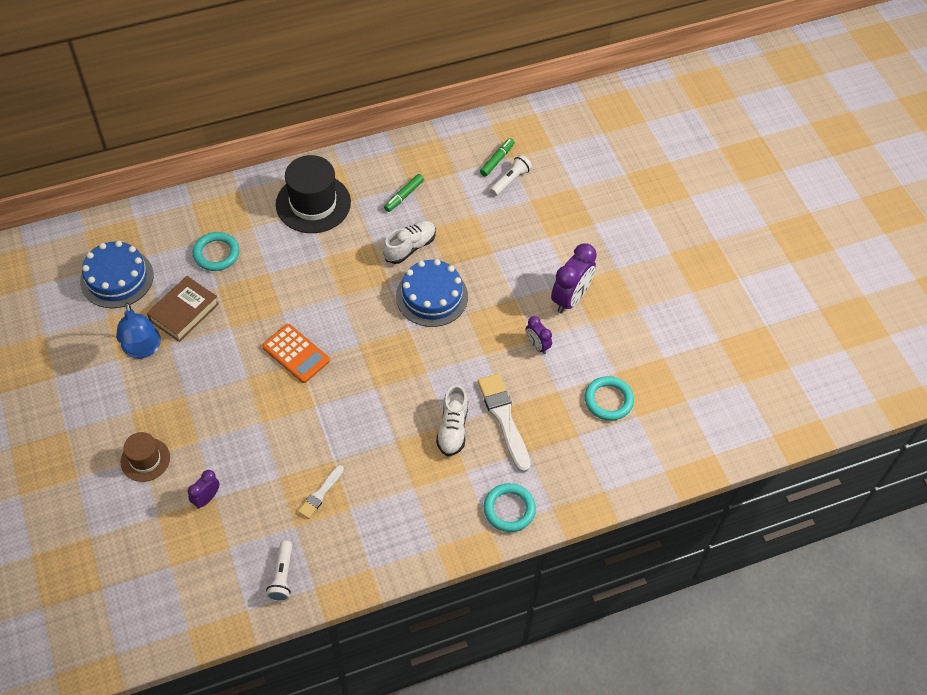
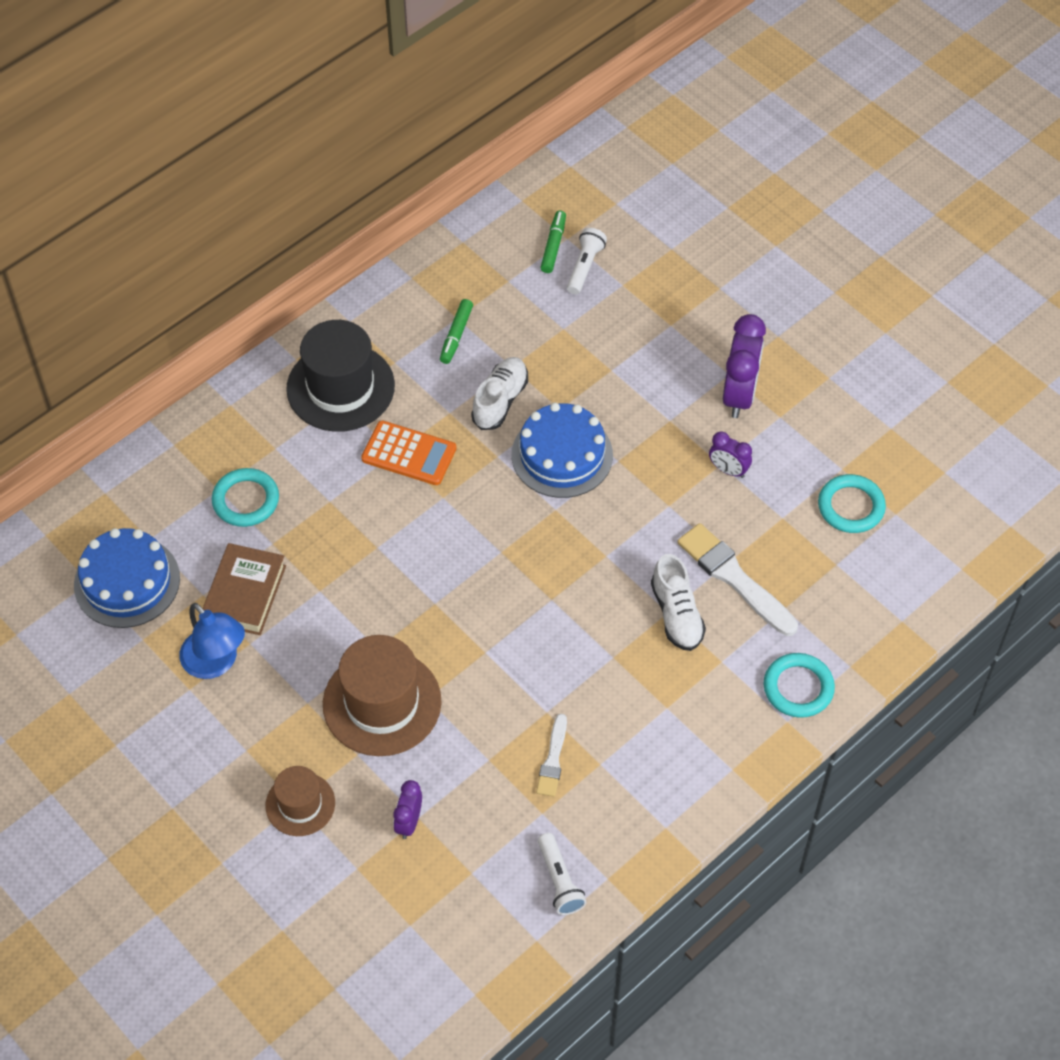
camera: 20 degrees left, 0 degrees up
(231, 414) = (382, 703): none -> brown hat
(296, 354) = (425, 593): orange calculator -> orange calculator (409, 454)

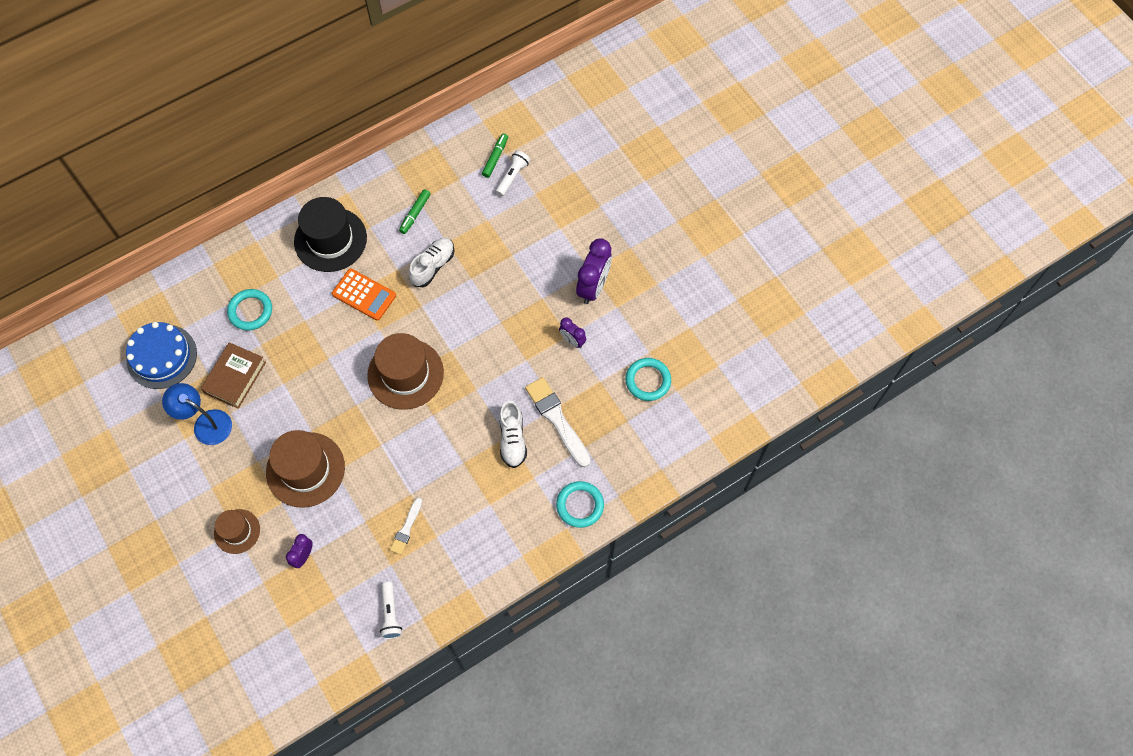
camera: 10 degrees right, 10 degrees up
(216, 663) = (206, 423): blue lamp -> blue lamp turned 150 degrees clockwise
(497, 551) = (405, 374): none -> brown hat
(562, 455) = (464, 312): blue cake -> none

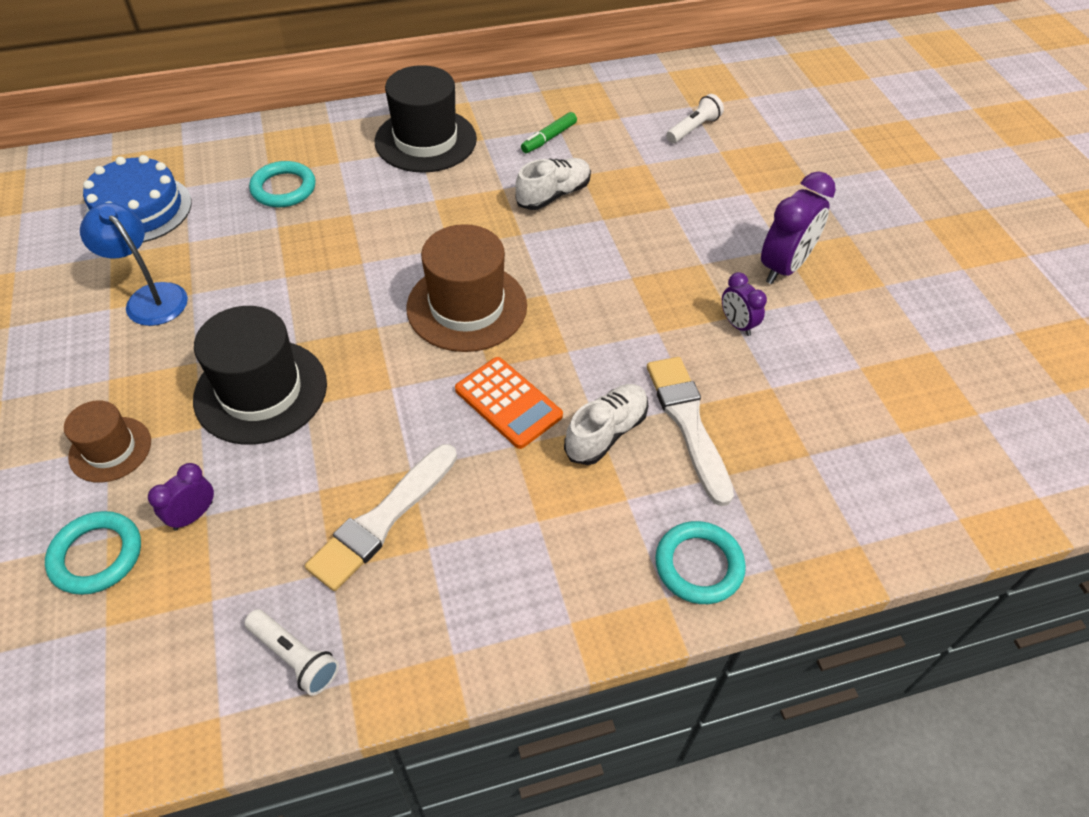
camera: 15 degrees right, 15 degrees down
(235, 377) = (222, 254): brown book -> none
(305, 469) = (261, 391): brown hat -> black hat
(364, 295) = (445, 204): orange calculator -> orange calculator (508, 403)
(390, 614) = (295, 657): white flashlight -> white flashlight turned 60 degrees counterclockwise
(406, 528) = (382, 520): white brush -> white brush, size x1.77
(495, 158) = (675, 107): green marker -> none
(512, 439) = (606, 432): white shoe -> white shoe turned 150 degrees counterclockwise
(648, 380) = (853, 406): turquoise ring -> turquoise ring (96, 555)

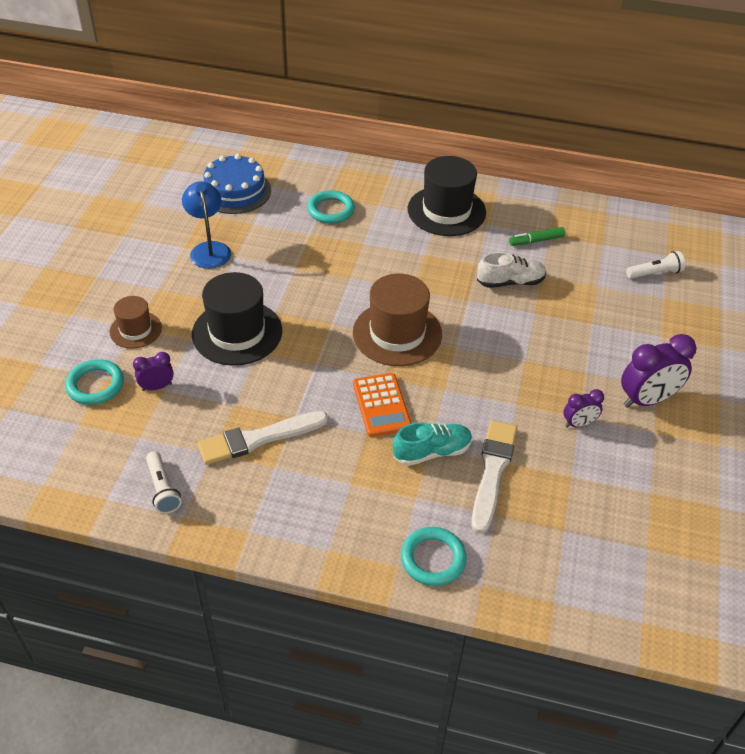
camera: 30 degrees right, 5 degrees down
(606, 432) = (432, 452): white shoe -> turquoise shoe
(737, 324) = (579, 424): purple clock -> purple clock turned 105 degrees counterclockwise

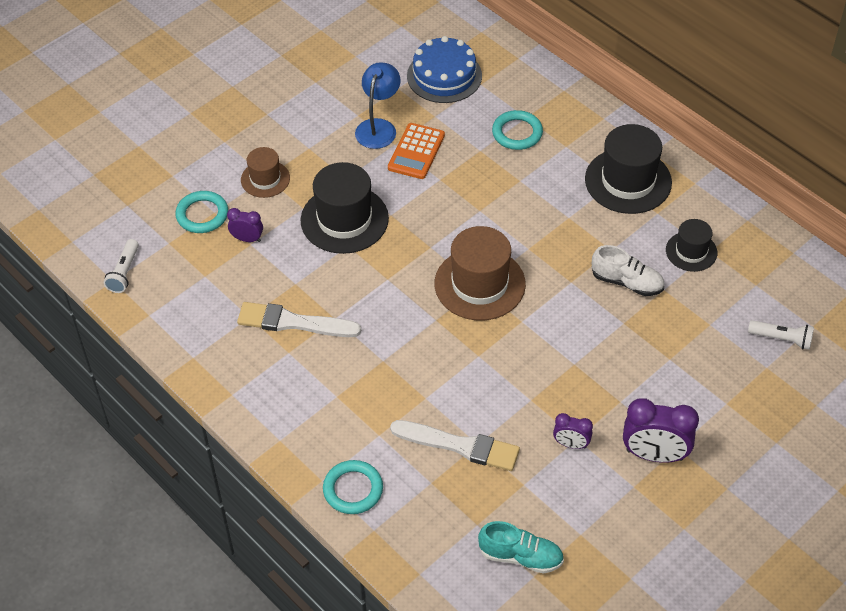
camera: 35 degrees right, 5 degrees up
(163, 489) = (194, 328): white flashlight -> white flashlight (124, 272)
(381, 405) = (414, 343): orange calculator -> orange calculator (416, 152)
(432, 452) = (423, 404): turquoise shoe -> turquoise shoe (521, 556)
(492, 471) = (460, 446): white brush -> white brush turned 60 degrees clockwise
(536, 240) = (691, 251): green marker -> black hat

